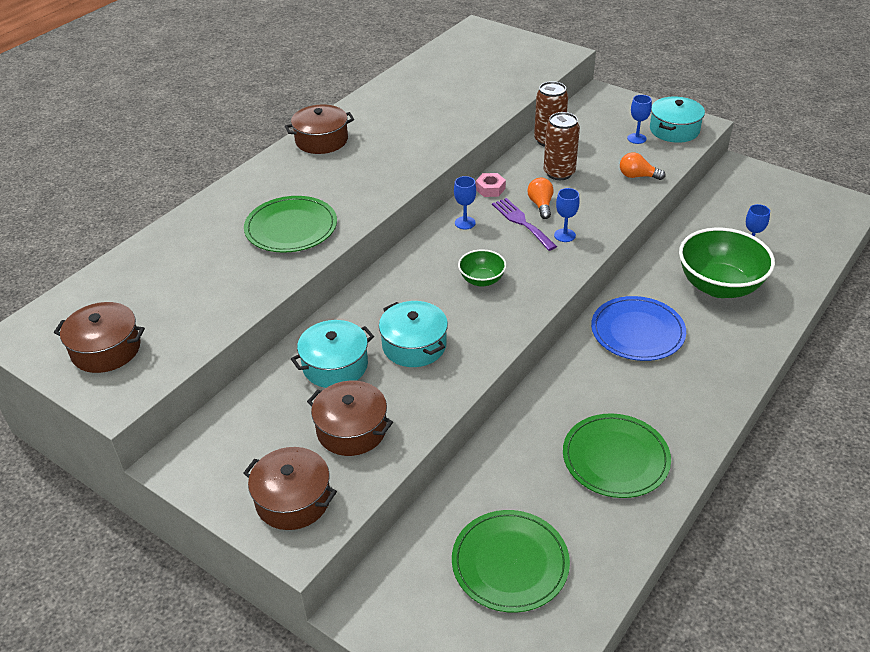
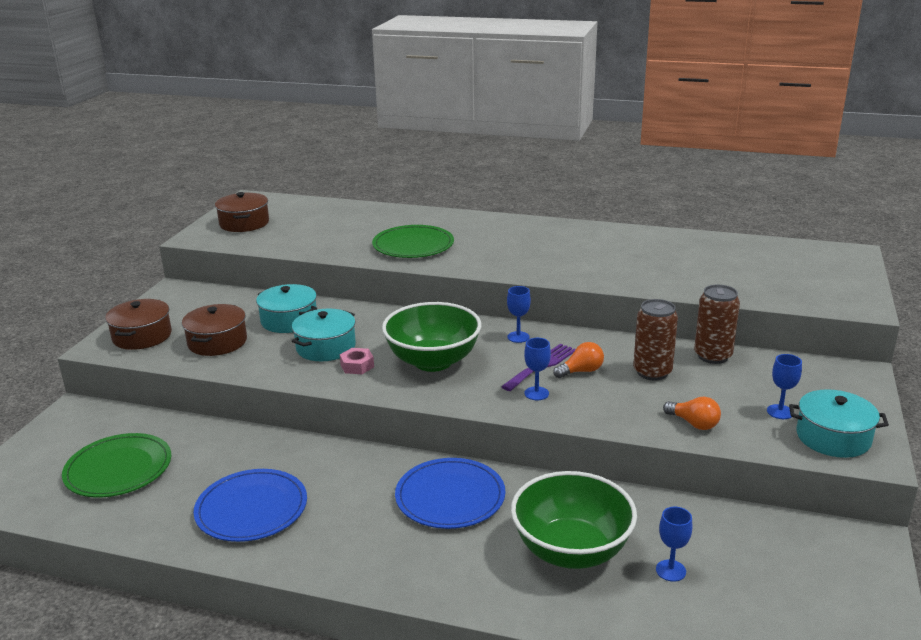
camera: 70 degrees right, 15 degrees down
(321, 140) = (550, 229): brown pot -> none
(482, 280) = (433, 361): green bowl -> green bowl, size x2.00
(490, 189) = (587, 339): pink nut -> pink nut (357, 366)
(615, 458) = (251, 509): green plate -> blue plate
(637, 176) = (693, 423): orange light bulb -> orange light bulb turned 135 degrees clockwise

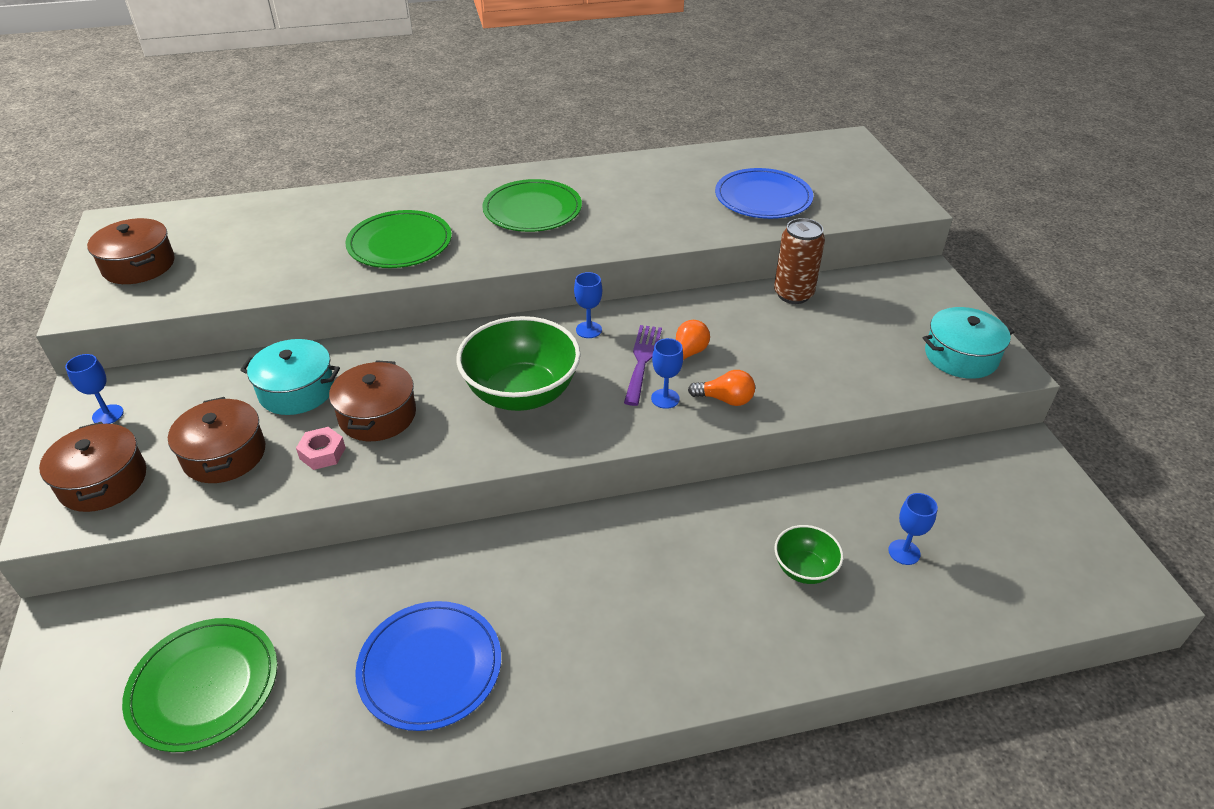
camera: 30 degrees left, 15 degrees up
(326, 347) = (377, 415): turquoise pot -> brown pot
(357, 366) = (438, 429): pink nut -> pink nut (322, 453)
(450, 497) = (640, 554): blue plate -> blue plate (763, 198)
(526, 245) = (532, 210): none -> green plate
(571, 550) = (804, 569): green bowl -> green bowl, size x0.50
(652, 372) = (754, 332): brown can -> none
(693, 423) = (838, 383): orange light bulb -> orange light bulb (725, 399)
(780, 412) = (898, 342): blue goblet -> blue goblet (108, 415)

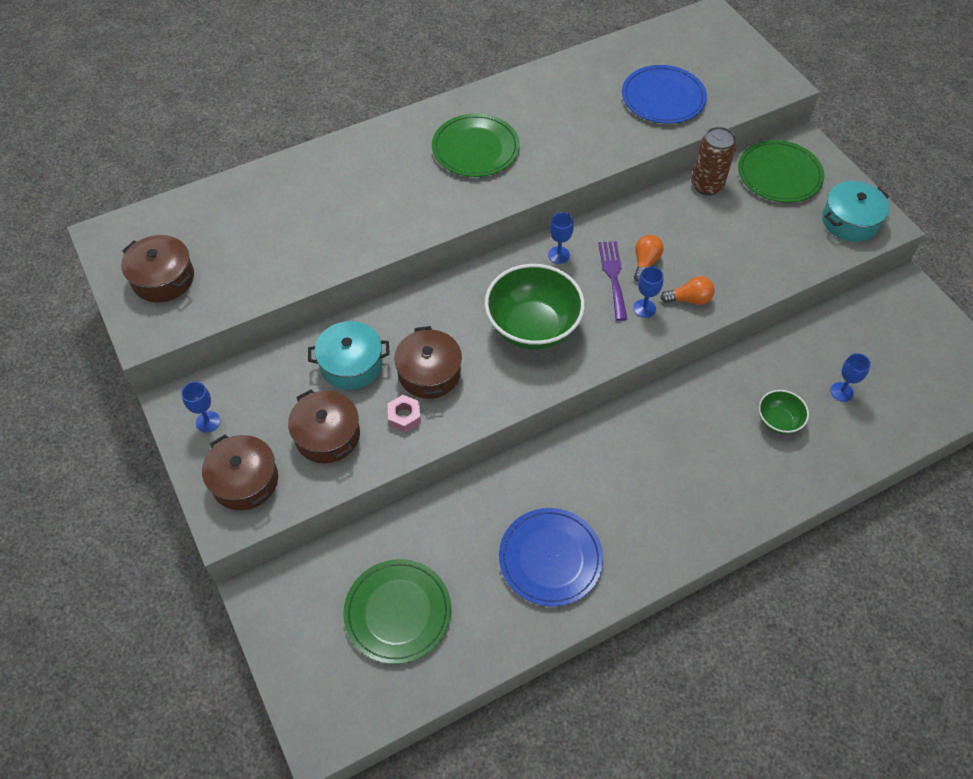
camera: 15 degrees left, 15 degrees up
(400, 243) = (380, 208): green plate -> green plate (779, 174)

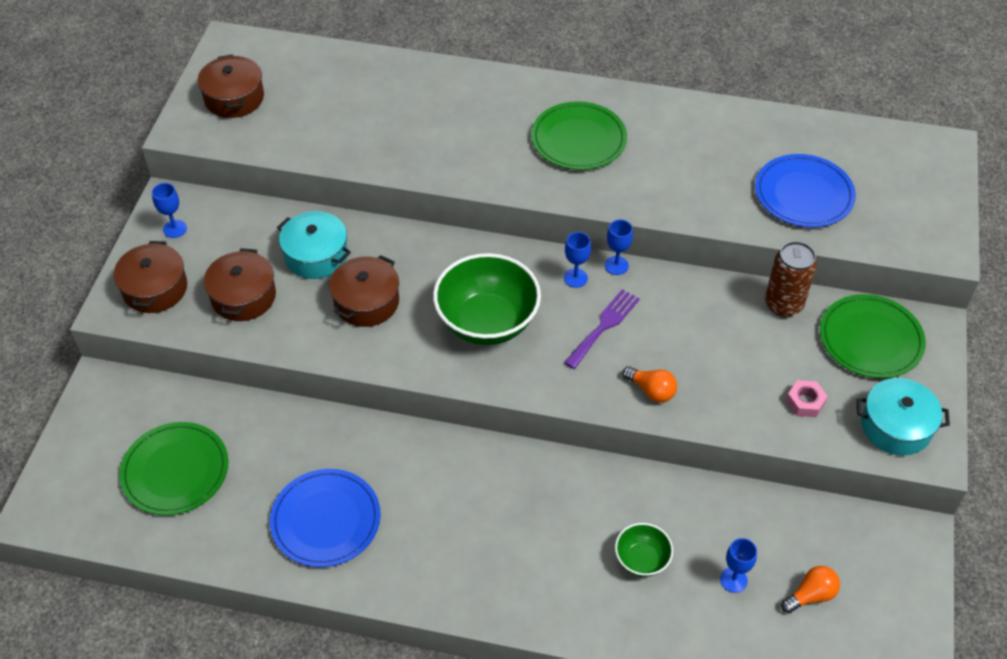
camera: 40 degrees right, 5 degrees down
(404, 416) = (312, 322): pink nut -> pink nut (805, 402)
(644, 308) = (601, 371): blue goblet -> blue goblet (616, 265)
(645, 263) = (646, 333): orange light bulb -> orange light bulb (810, 595)

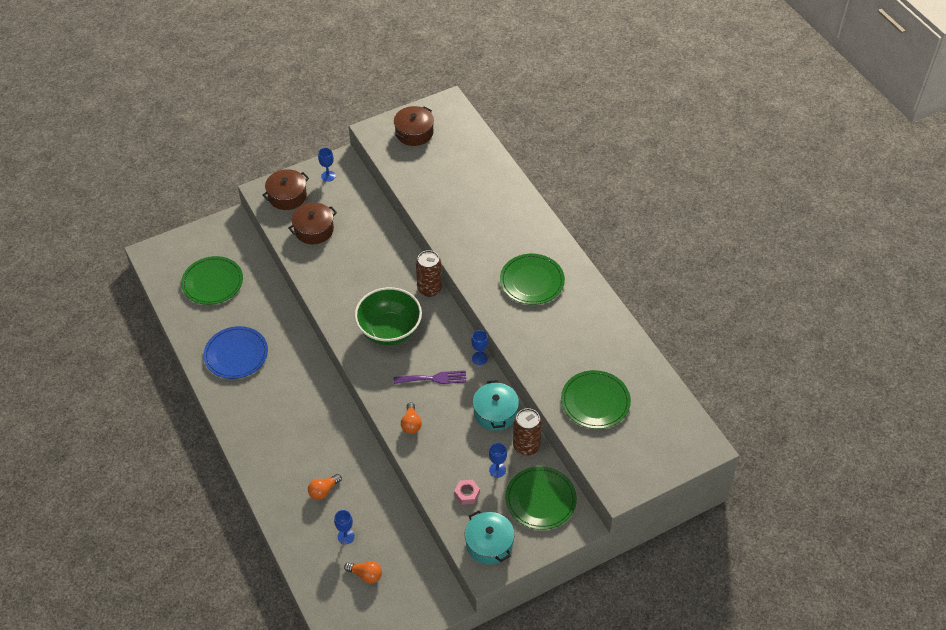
camera: 50 degrees right, 0 degrees up
(316, 255) = (365, 238): turquoise pot -> turquoise pot (495, 412)
(366, 302) = (356, 276): brown pot -> none
(465, 245) = (429, 289): none -> brown can
(575, 278) = (454, 347): blue goblet -> blue goblet (497, 470)
(641, 560) = (323, 491): green bowl -> orange light bulb
(803, 194) = (595, 401): blue plate -> green plate

